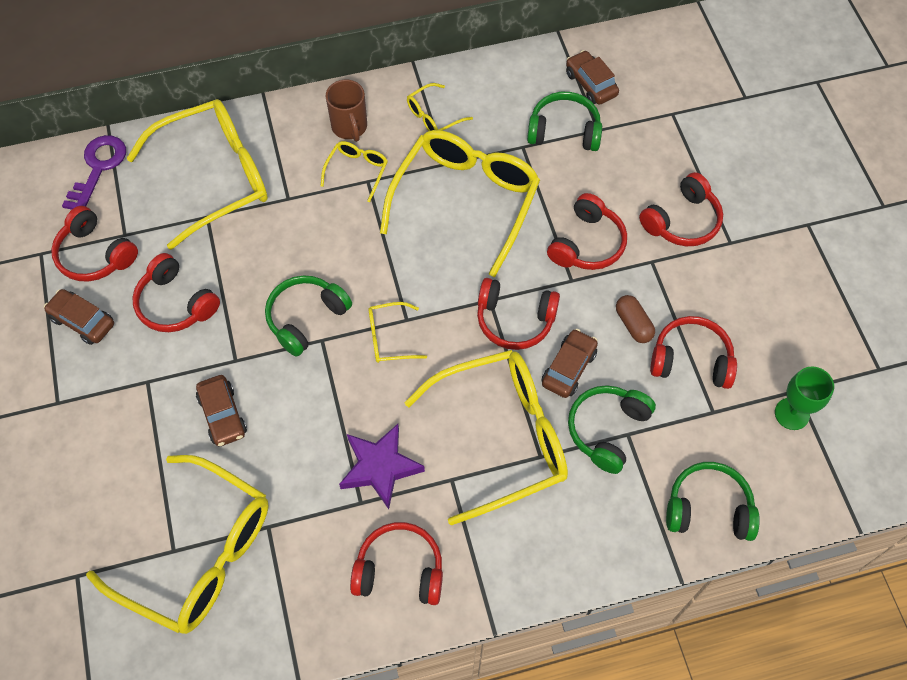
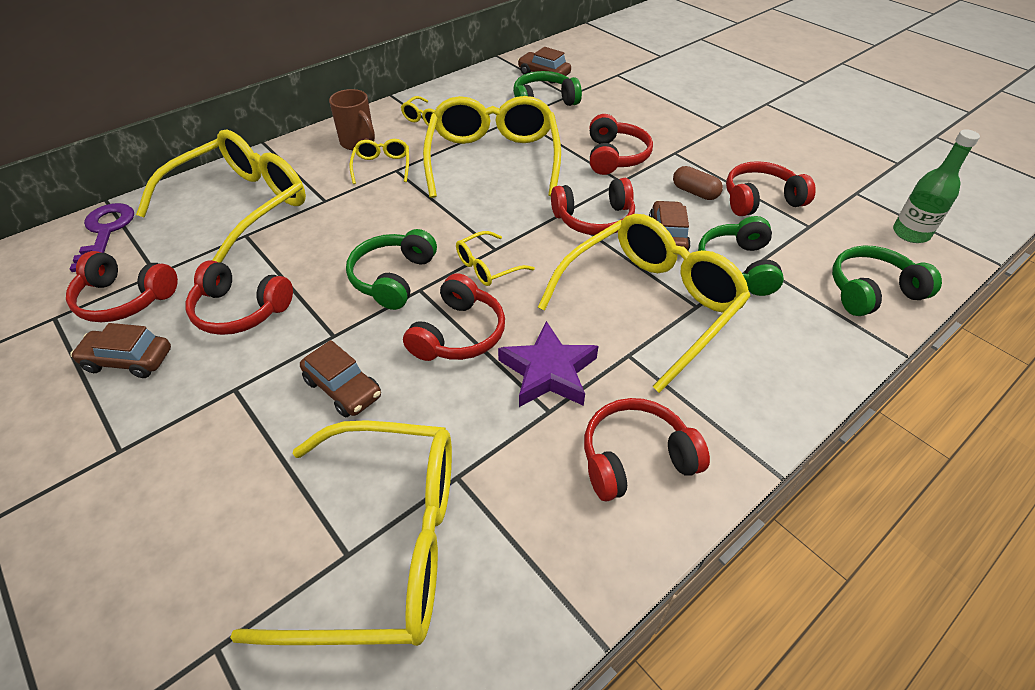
camera: 25 degrees left, 15 degrees down
(682, 221) = (676, 125): red headphones -> red headphones (458, 333)
(792, 414) = (868, 207): green goblet -> none
(806, 462) = (910, 233): none -> green bottle

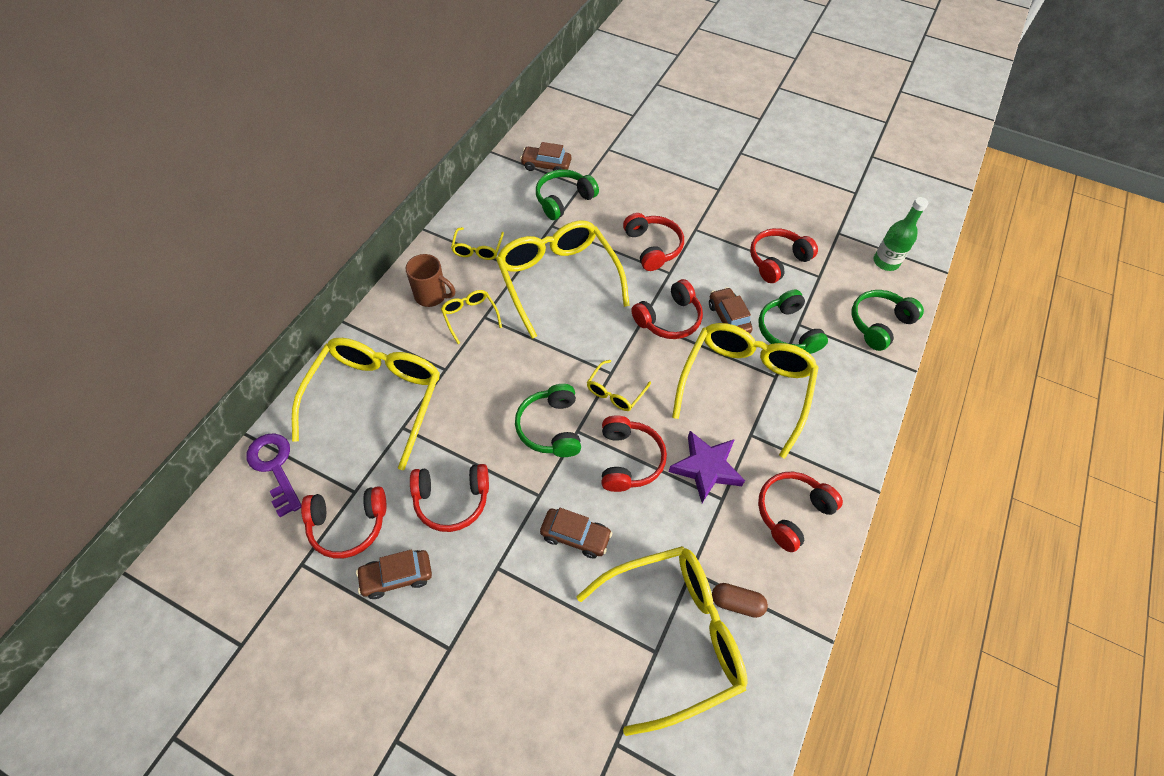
camera: 25 degrees left, 10 degrees up
(695, 192) = (728, 267): brown capsule -> brown capsule (736, 603)

